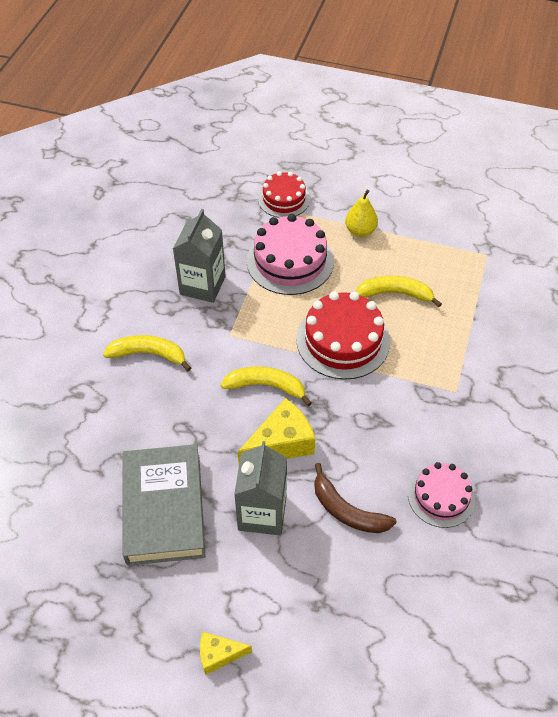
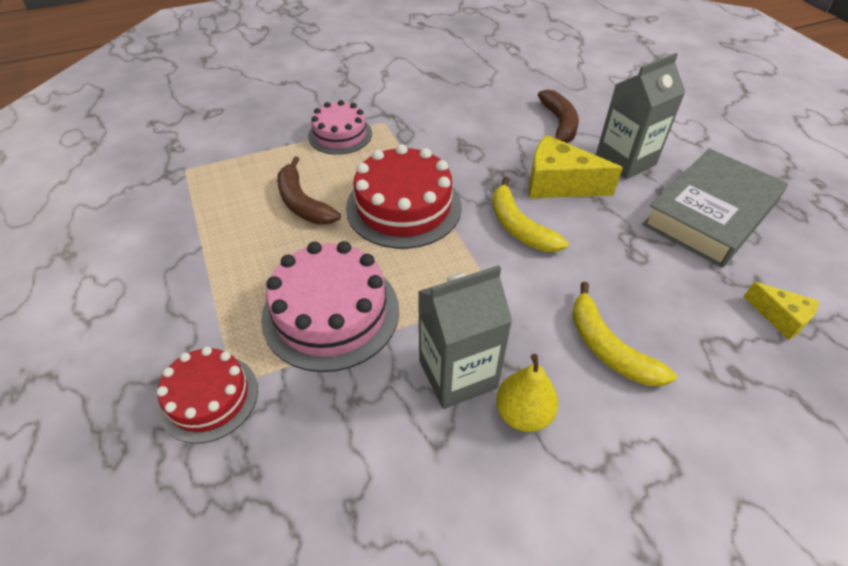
camera: 130 degrees left, 5 degrees down
(219, 654) = (733, 126): yellow cheese -> yellow cheese (780, 317)
(360, 231) = (219, 278): yellow pear -> yellow pear (523, 413)
(395, 294) = (302, 202): yellow banana -> brown banana
(441, 496) = (487, 92): pink cake -> pink cake (340, 135)

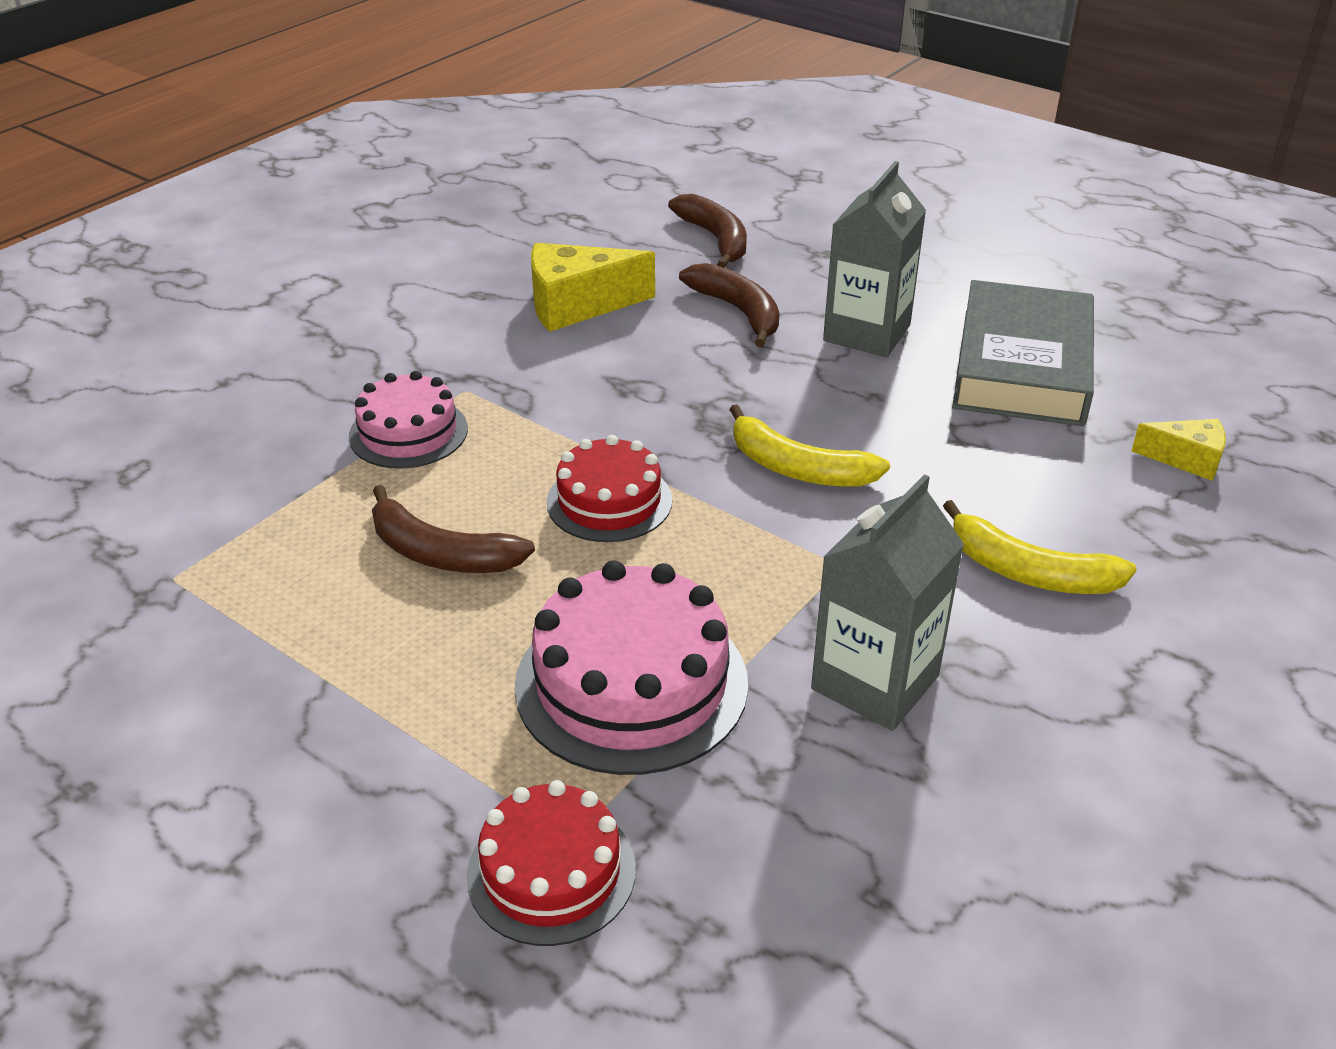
camera: 30 degrees left, 10 degrees down
(403, 207) = (609, 501): red cake -> red cake, size x0.63
(523, 413) = (993, 691): yellow pear -> none
(558, 184) = (804, 393): yellow cheese -> yellow cheese (577, 305)
(580, 80) = (715, 240): none -> brown banana

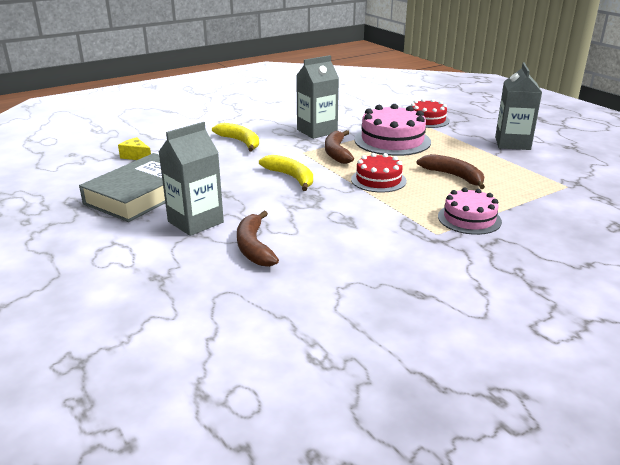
camera: 160 degrees left, 10 degrees down
(260, 764) = (512, 143): none -> grey carton
(577, 305) = (352, 271): yellow cheese -> none
(715, 240) = (219, 305): brown banana -> brown banana (336, 153)

